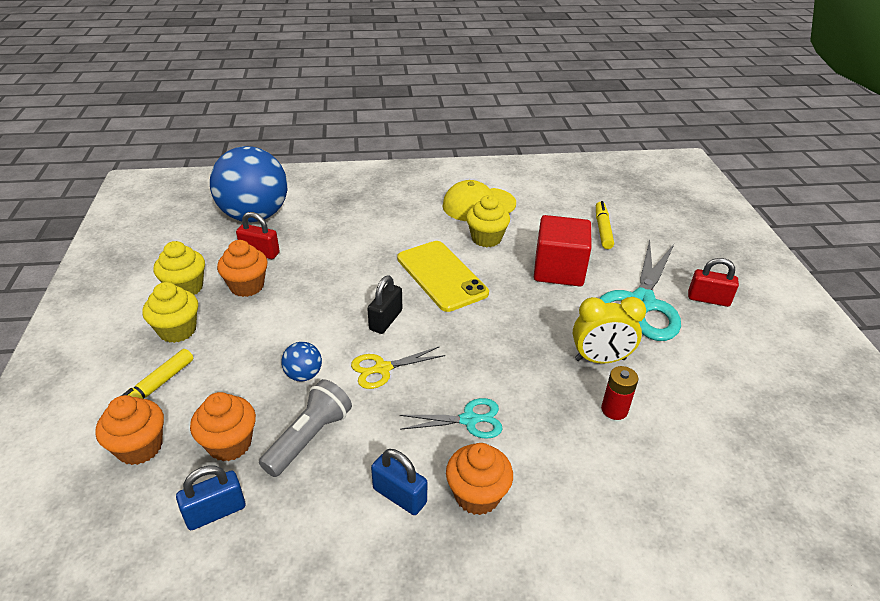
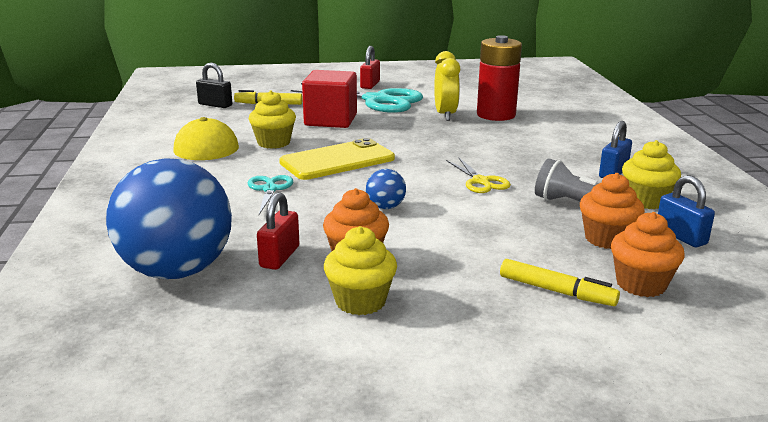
camera: 90 degrees left, 15 degrees down
(177, 330) = (452, 293): yellow cupcake -> yellow cupcake (646, 201)
(303, 375) = (502, 213): blue ball -> blue ball (385, 207)
(386, 320) = (411, 182): black padlock -> black padlock (215, 105)
(469, 420) = (527, 152): turquoise scissors -> turquoise scissors (270, 189)
(477, 495) = (595, 151): orange cupcake -> none
(614, 410) = (496, 115): red battery -> red battery, size x2.03

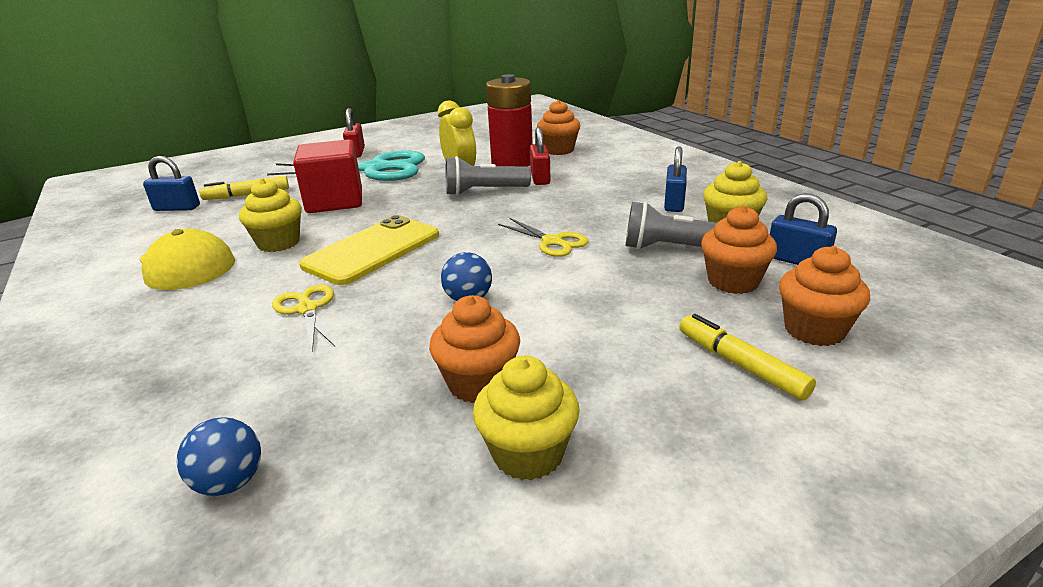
camera: 20 degrees left, 5 degrees up
(177, 271) = (230, 482): blue ball -> blue ball, size x0.41
(215, 105) = (177, 208): black padlock -> blue padlock
(270, 189) = (307, 309): turquoise scissors -> yellow scissors
(279, 257) = (375, 411): red padlock -> red padlock (540, 178)
(454, 134) = (484, 191): none -> grey flashlight
(547, 111) = (558, 150): none -> orange cupcake
(556, 291) = (740, 365): yellow marker -> yellow marker turned 135 degrees counterclockwise

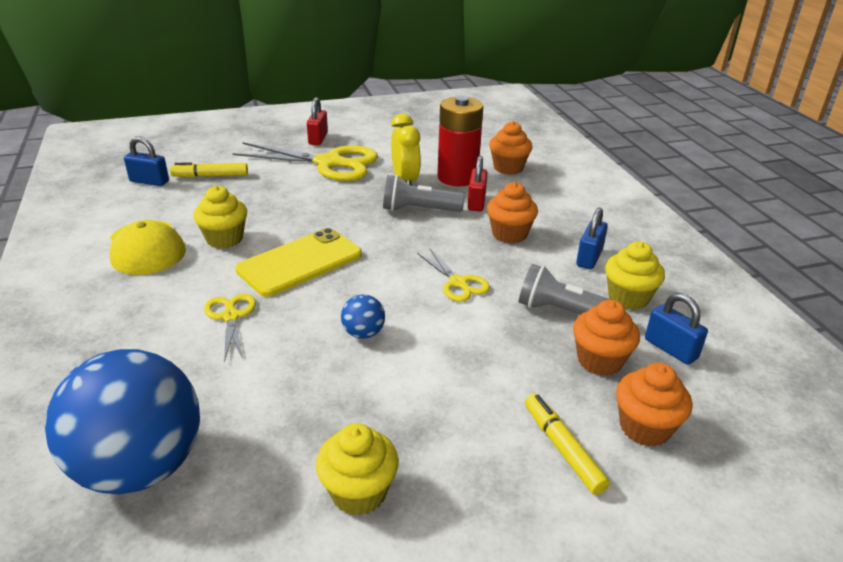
camera: 10 degrees right, 5 degrees up
(230, 482) = (141, 466): blue ball -> blue ball, size x2.46
(335, 201) = (283, 198): red cube -> none
(375, 169) = (330, 163): turquoise scissors -> yellow scissors
(478, 383) = (343, 420): orange cupcake -> orange cupcake (509, 234)

